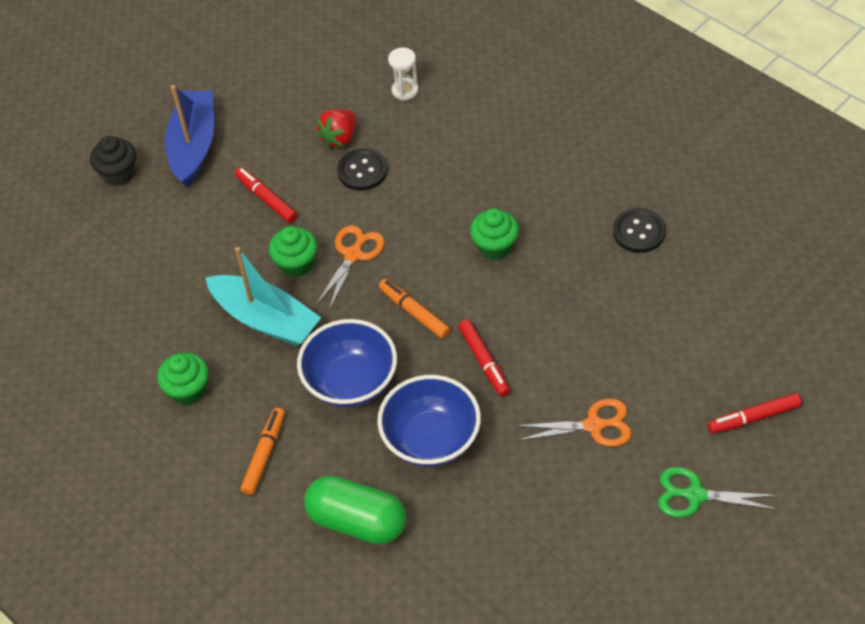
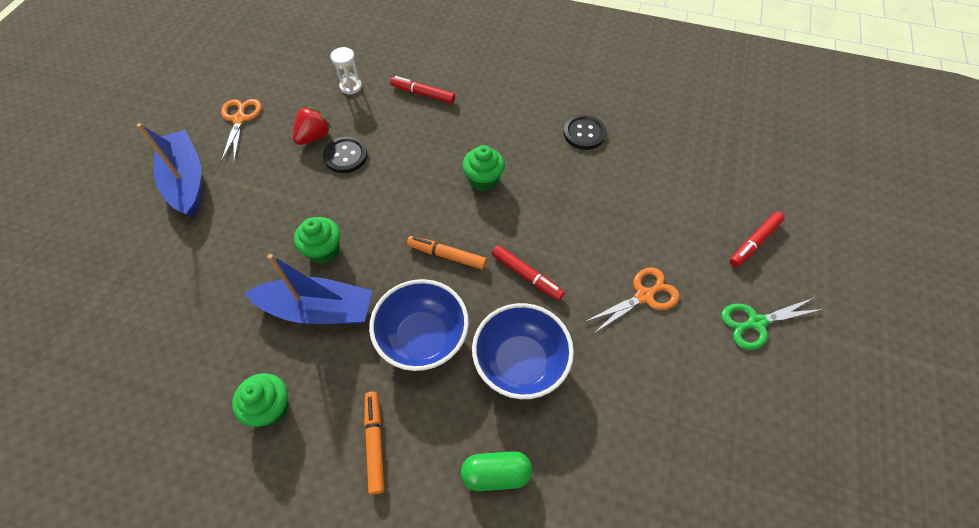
camera: 30 degrees left, 5 degrees up
(118, 174) = (122, 227): black cupcake -> none
(266, 199) = (272, 204): red marker -> red marker (423, 94)
(266, 319) = (318, 309): turquoise boat -> blue boat
(339, 138) = (314, 136): red strawberry -> red strawberry turned 150 degrees counterclockwise
(353, 255) = (370, 225): orange scissors -> orange scissors (239, 119)
(357, 521) = (496, 474): green capsule -> green capsule, size x0.66

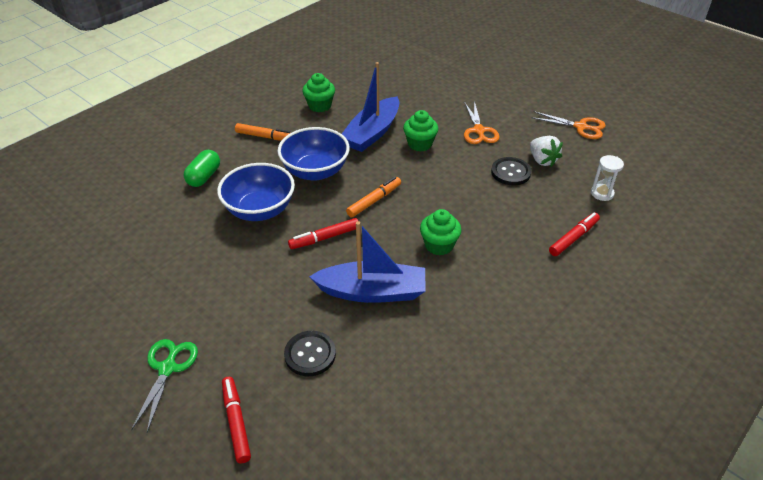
camera: 115 degrees right, 15 degrees down
(186, 181) = (522, 97): blue boat -> blue boat (372, 291)
(314, 136) = (542, 160): red strawberry -> white strawberry
(584, 133) = (460, 344): black button -> black button (310, 354)
(644, 296) = (253, 302): orange scissors -> orange scissors (479, 131)

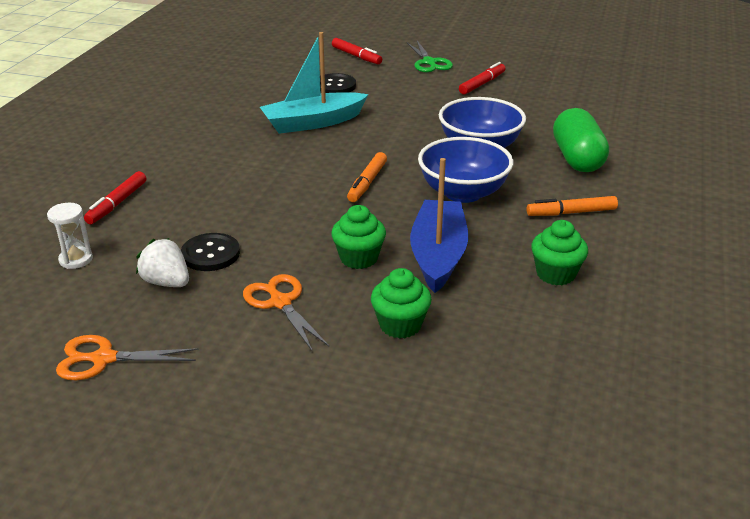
camera: 155 degrees right, 10 degrees down
(204, 177) = (577, 158): green capsule -> green capsule, size x1.52
(324, 238) = (390, 144): red marker -> red marker (482, 84)
(372, 291) = (313, 123): blue boat -> turquoise boat
(439, 245) = (269, 164): green cupcake -> green cupcake (400, 325)

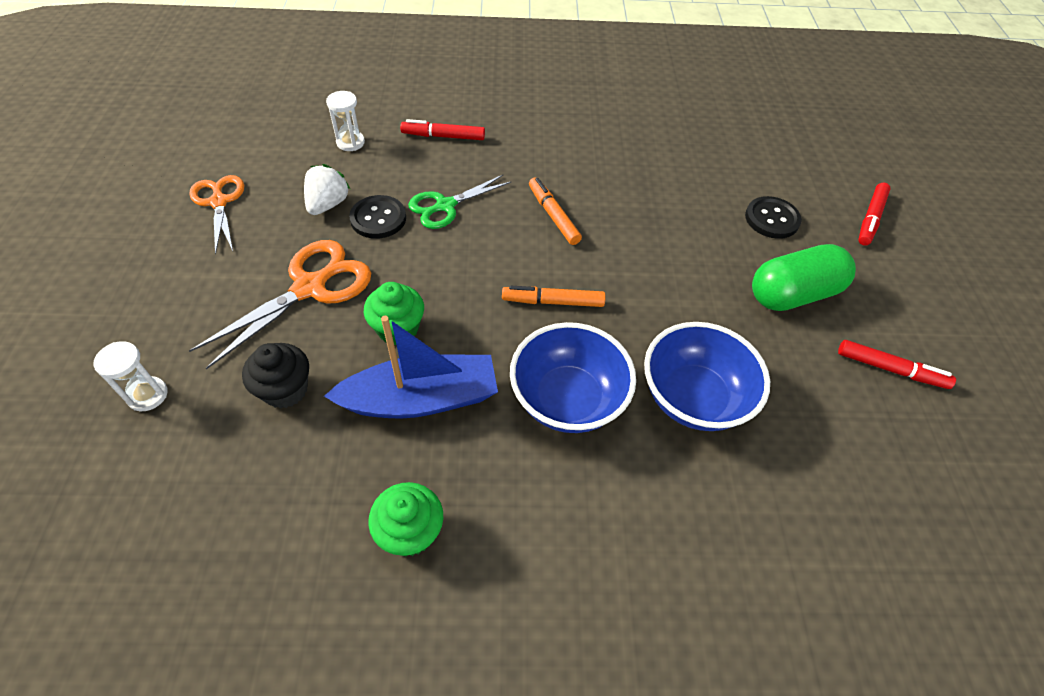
camera: 70 degrees right, 20 degrees up
(280, 302) = (310, 287): orange scissors -> orange scissors, size x1.51
(313, 123) = (667, 223): turquoise boat -> none
(371, 414) = (147, 395): none -> white hourglass
(400, 325) = (285, 390): green cupcake -> black cupcake
(429, 62) = (913, 296): green scissors -> green scissors (445, 206)
(571, 213) = (565, 535): orange marker -> orange marker (553, 215)
(577, 158) = (726, 528): green capsule -> green capsule (793, 294)

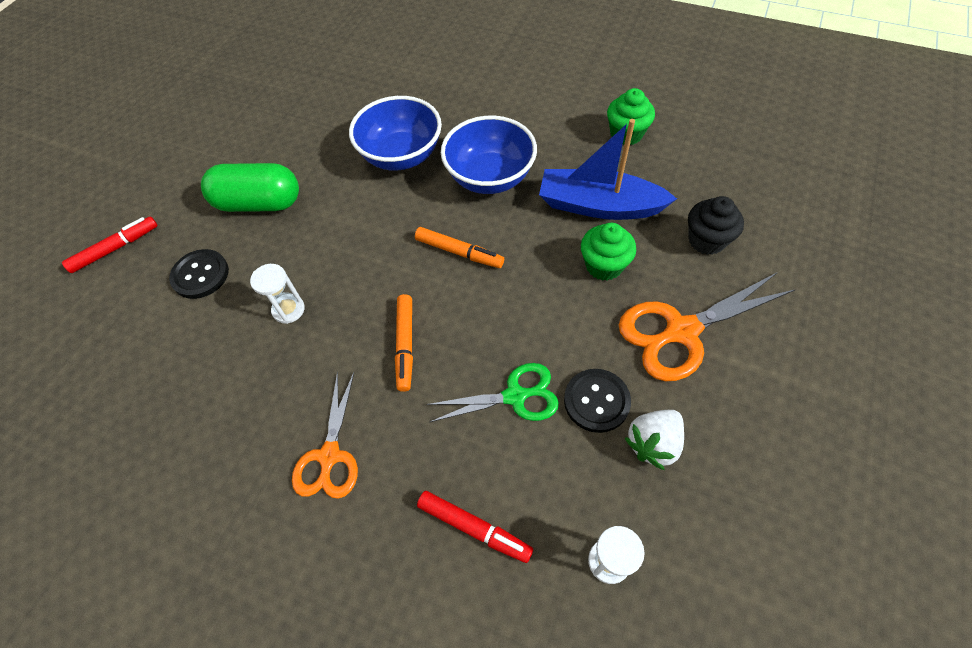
camera: 150 degrees left, 5 degrees up
(147, 395) = (824, 266): white hourglass -> white hourglass (288, 310)
(219, 202) = (794, 493): orange scissors -> orange scissors (329, 456)
(890, 369) = (252, 137): red marker -> none

